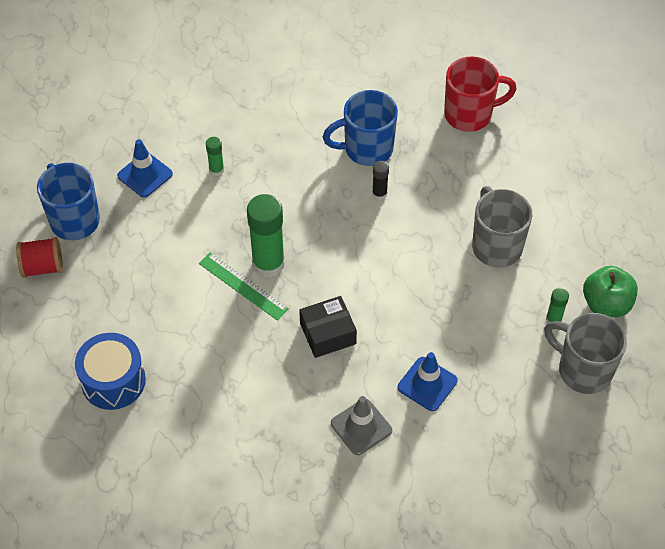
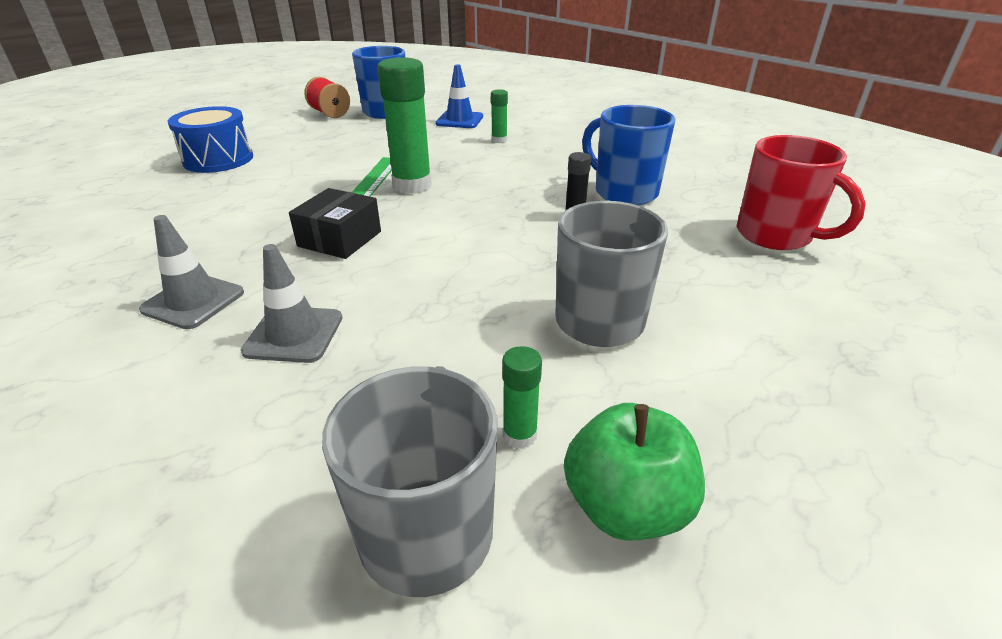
camera: 60 degrees right, 20 degrees down
(328, 333) = (339, 239): black box -> black box turned 75 degrees clockwise
(427, 384) = (294, 334): blue traffic cone -> grey traffic cone

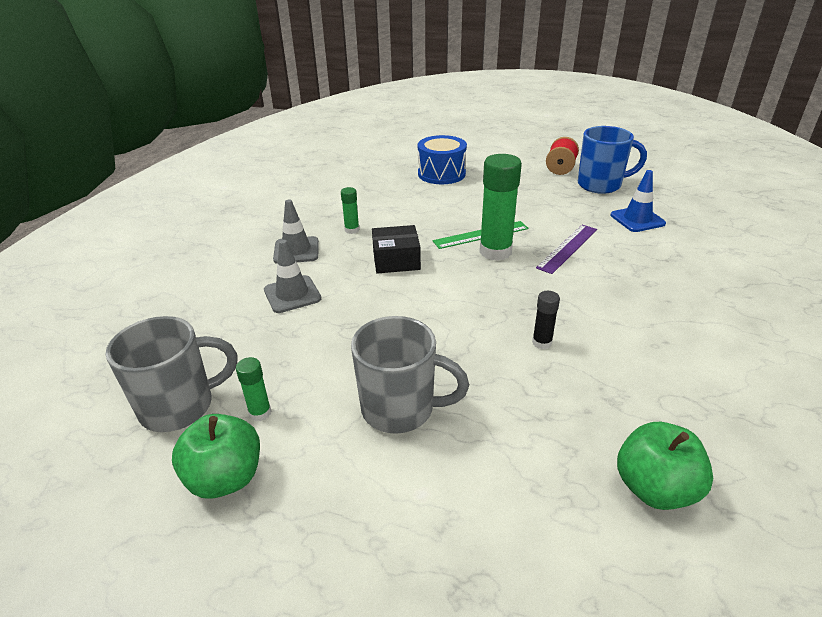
camera: 60 degrees right, 0 degrees up
(457, 156) = (567, 248): none -> purple ruler
(499, 140) = (628, 253): green glue stick -> green glue stick (352, 230)
(624, 192) = (619, 356): blue mug -> none
(776, 236) = (654, 488): red mug -> green apple

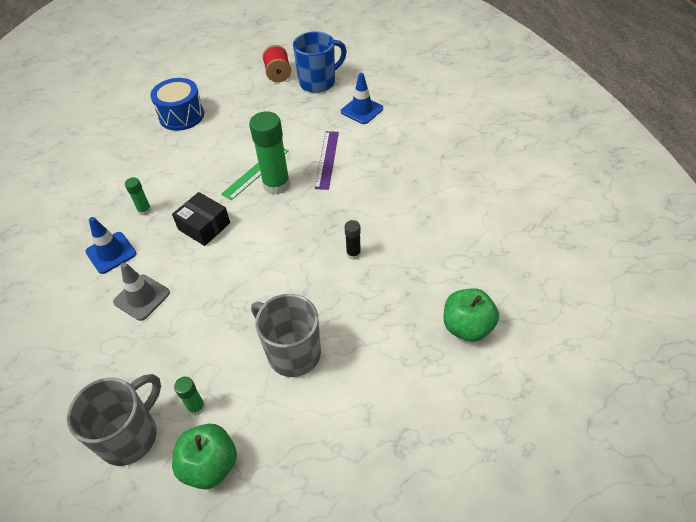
camera: 30 degrees left, 15 degrees up
(296, 250) = (111, 253): grey traffic cone -> blue traffic cone
(396, 260) = (204, 226): black box -> black box turned 75 degrees clockwise
(400, 409) = (292, 352): grey mug -> grey mug turned 120 degrees counterclockwise

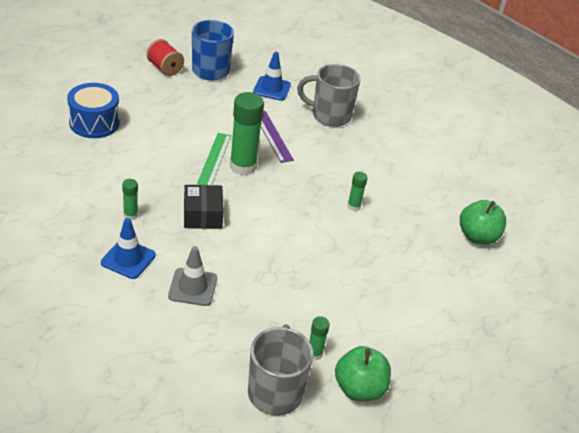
camera: 35 degrees left, 10 degrees down
(204, 226) = (203, 215): black box -> black box turned 75 degrees clockwise
(292, 352) = (361, 291): grey mug -> grey mug (329, 116)
(353, 254) = (354, 206): black glue stick -> green glue stick

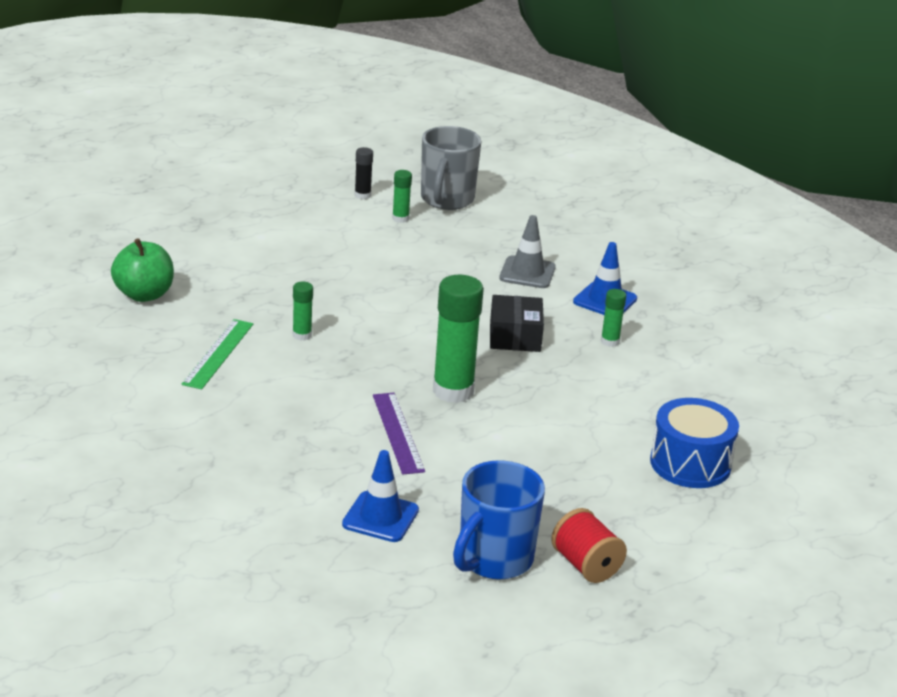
camera: 170 degrees left, 10 degrees down
(214, 159) = (496, 402): green ruler -> green ruler (218, 353)
(329, 116) = (286, 463): grey mug -> none
(359, 388) = (362, 195): green apple -> black glue stick

